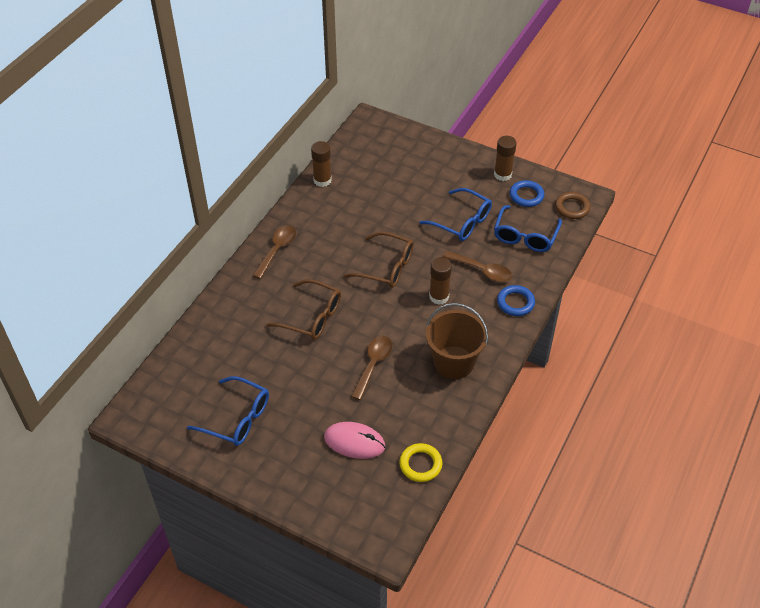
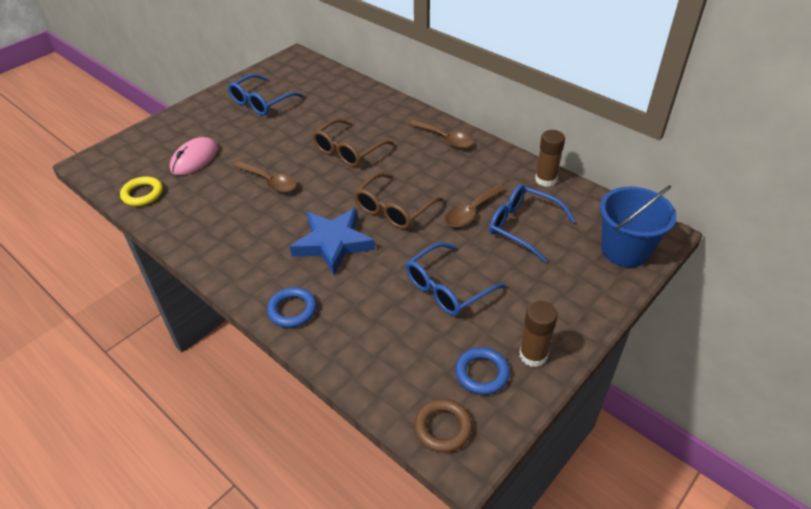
camera: 105 degrees right, 5 degrees down
(392, 137) = (625, 250): none -> blue bucket
(439, 296) = (333, 243): brown glue stick -> blue star
(454, 362) = (239, 238): brown bucket -> none
(482, 270) = (356, 290): brown spoon -> brown spoon (471, 212)
(525, 235) = (402, 350): blue glasses -> blue glasses (523, 227)

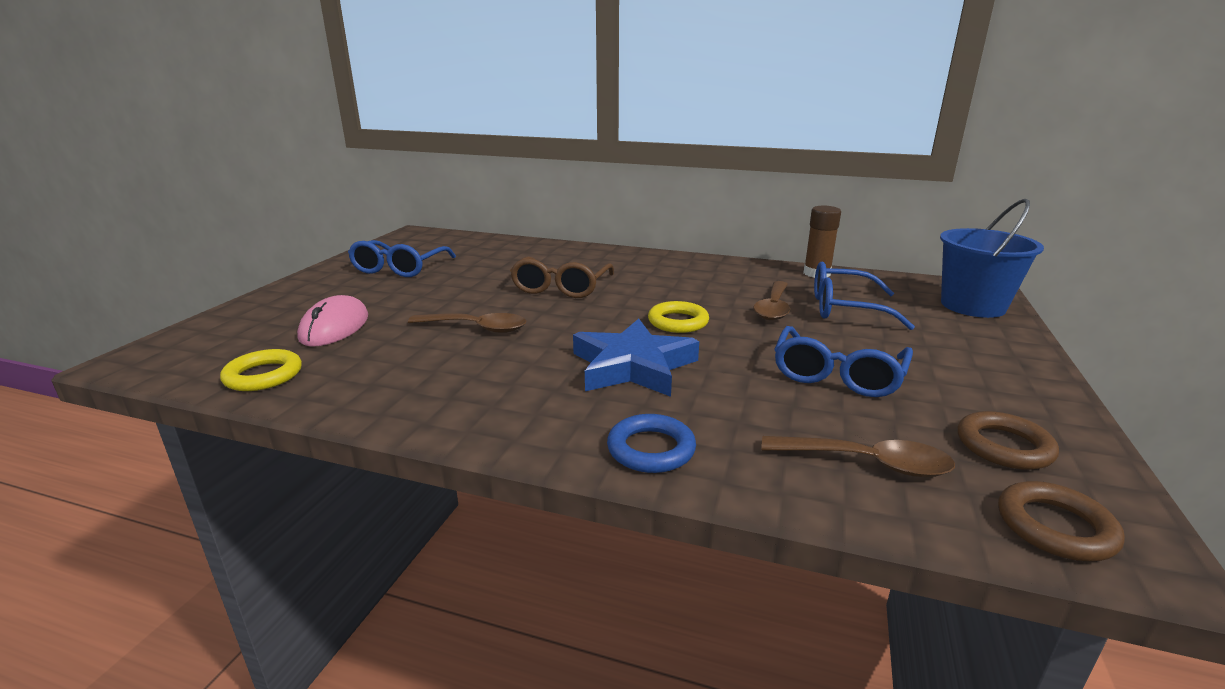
camera: 25 degrees left, 20 degrees down
(394, 209) = (678, 322): brown glasses -> yellow ring
(445, 139) = (668, 263): brown spoon -> brown spoon (867, 463)
(482, 373) = (1004, 446): blue ring -> brown ring
(533, 355) = (1030, 411): brown glue stick -> none

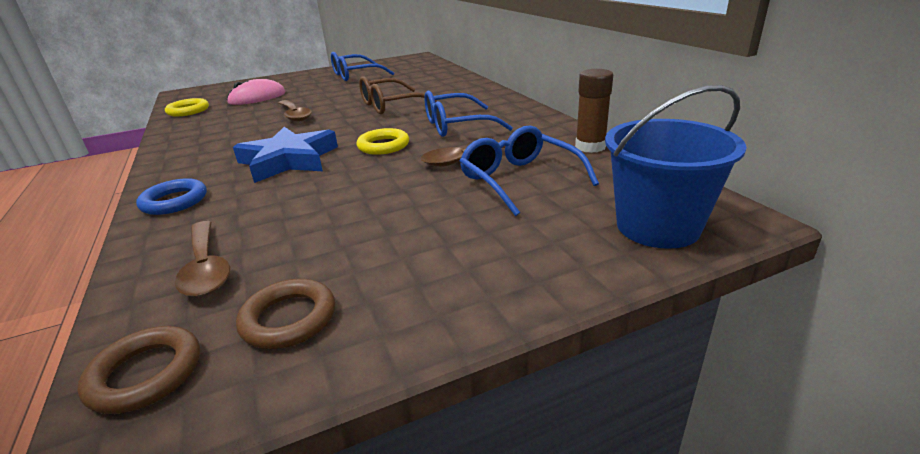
camera: 50 degrees right, 5 degrees up
(837, 374) = (360, 216): blue glasses -> blue glasses (457, 125)

